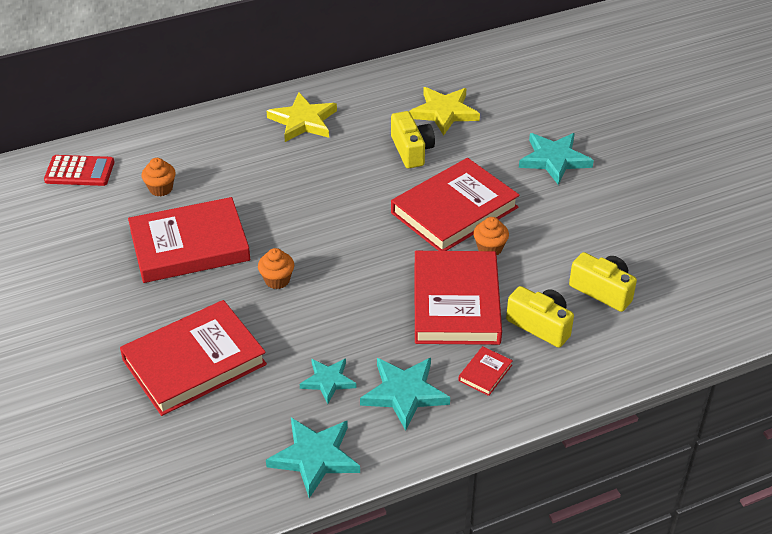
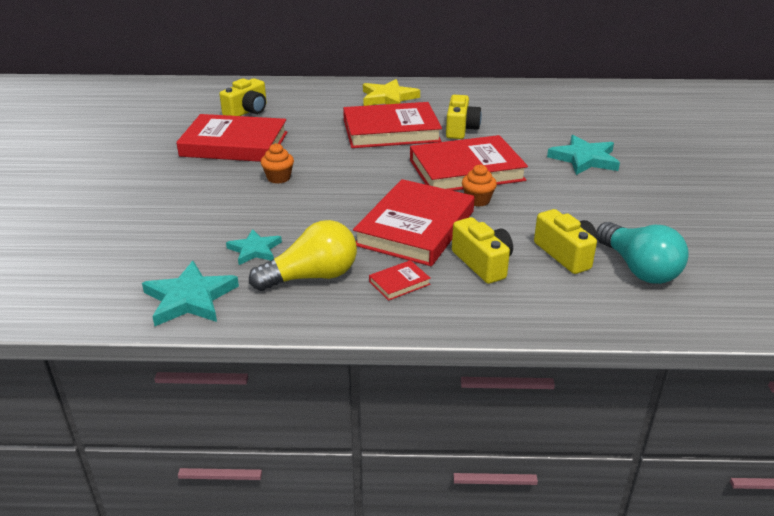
camera: 25 degrees right, 10 degrees down
(79, 171) = (203, 92): red calculator -> none
(161, 189) = (247, 111): orange cupcake -> yellow camera
(194, 362) = (163, 210): red book -> red book (391, 131)
(404, 393) = (311, 277): turquoise star -> yellow light bulb
(444, 112) = (507, 114): yellow star -> none
(667, 287) = (638, 268): none -> turquoise light bulb

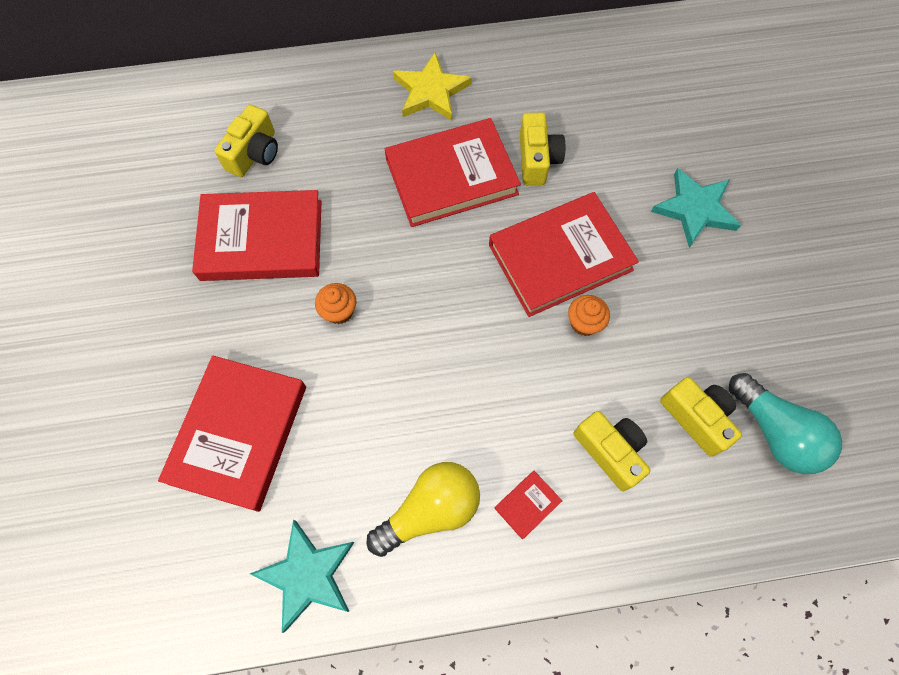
camera: 10 degrees left, 35 degrees up
(254, 250) = (352, 469): turquoise star -> none
(415, 228) = (524, 393): red book -> red book (239, 434)

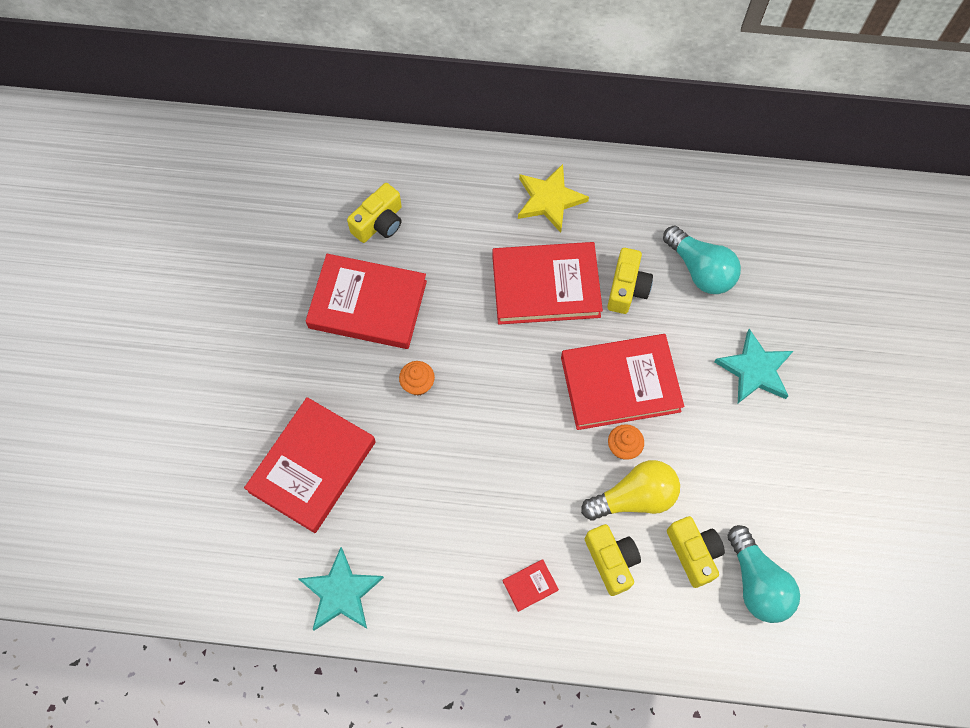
camera: 15 degrees right, 0 degrees up
(430, 510) = (450, 569): yellow light bulb -> yellow light bulb (634, 497)
(606, 124) = (700, 269): none -> turquoise light bulb

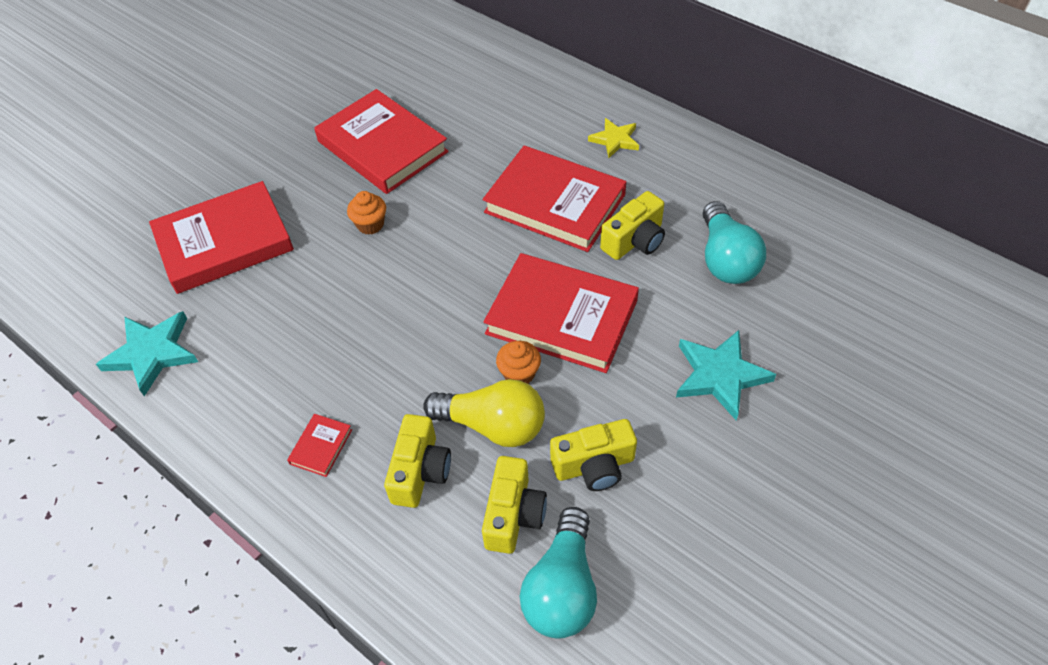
camera: 35 degrees right, 15 degrees down
(379, 223) = (446, 94): yellow camera -> yellow camera (594, 466)
(530, 585) = (321, 447): red book -> red book turned 75 degrees counterclockwise
(549, 200) = (615, 140): yellow star -> yellow star, size x0.64

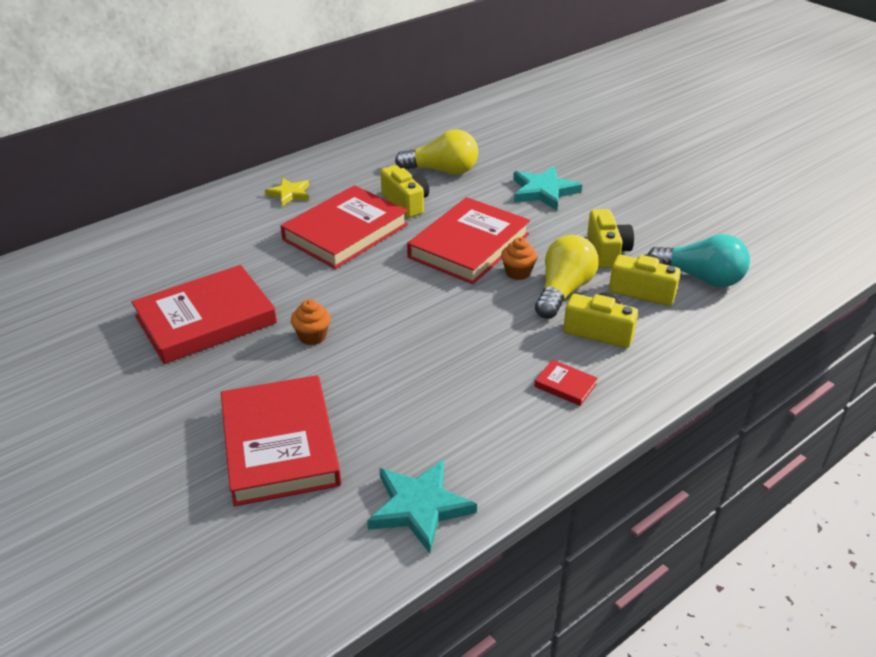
camera: 80 degrees left, 15 degrees down
(726, 259) = (442, 171): turquoise light bulb -> yellow light bulb

